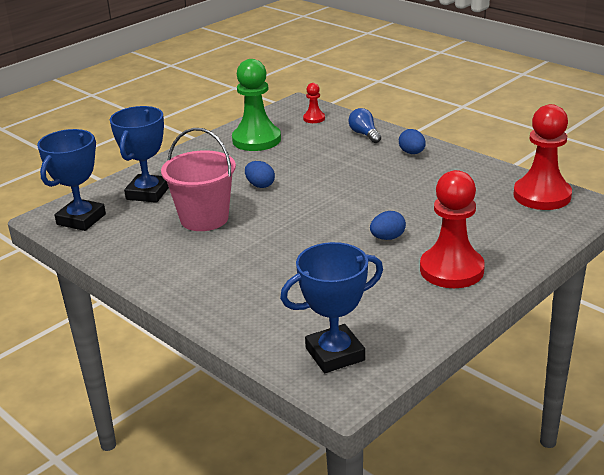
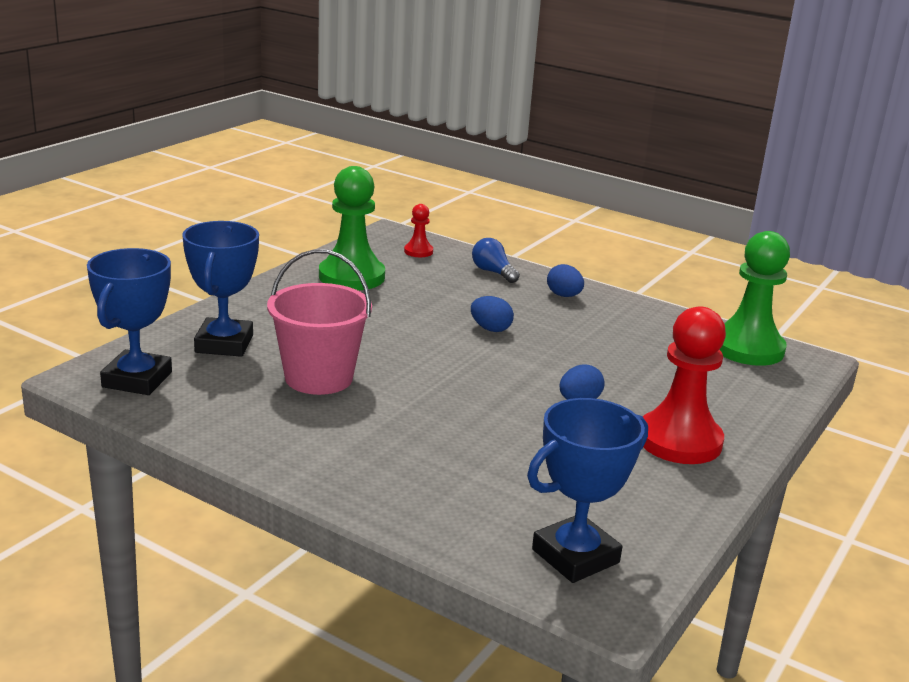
camera: 15 degrees left, 5 degrees down
(260, 185) = (380, 334): blue egg -> blue egg (490, 329)
(542, 195) = (747, 348): red pawn -> green pawn

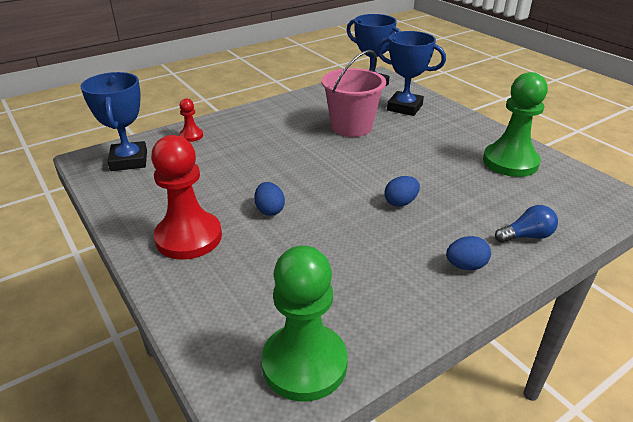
camera: 115 degrees right, 10 degrees up
(418, 251) = (575, 204): red pawn -> red pawn (191, 136)

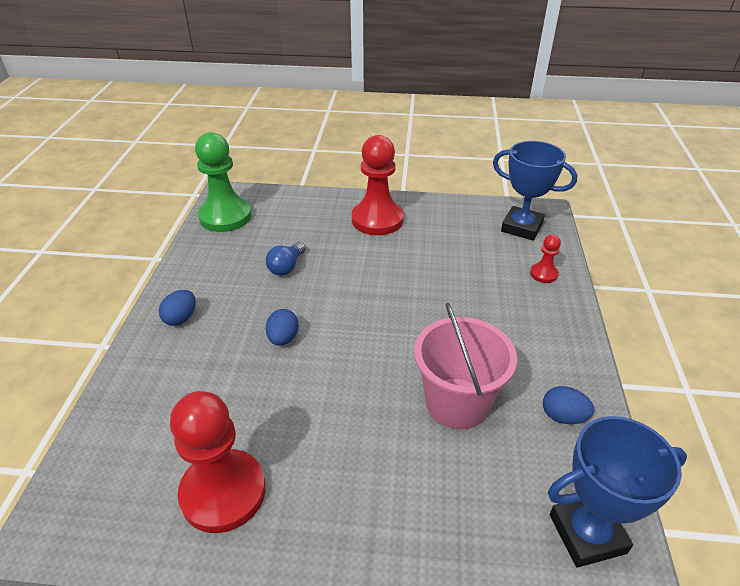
camera: 130 degrees right, 5 degrees up
(269, 210) = (365, 264): blue egg -> blue egg (563, 416)
(404, 107) = (464, 509): blue trophy -> none
(510, 162) = (223, 492): green pawn -> red pawn
(526, 236) = (146, 381): blue light bulb -> blue light bulb (286, 267)

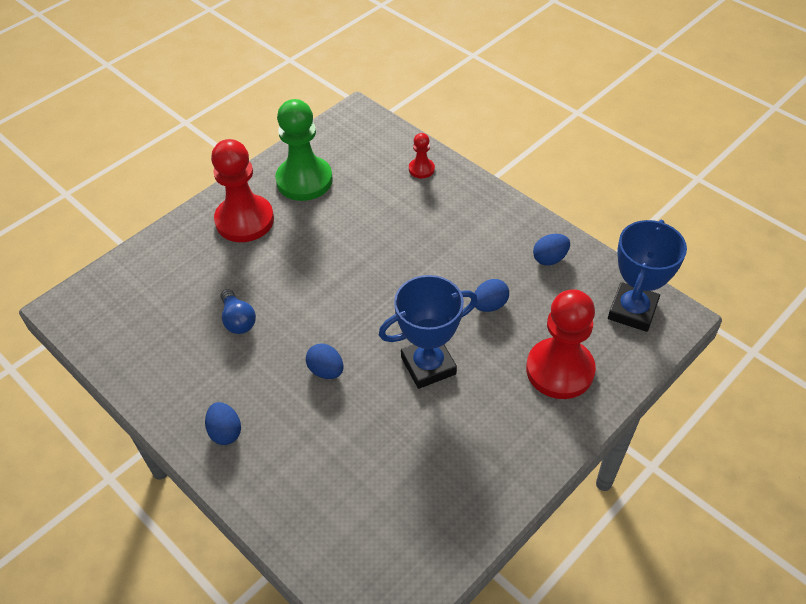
camera: 50 degrees left, 10 degrees up
(223, 492) = (445, 487): red pawn -> red pawn (560, 370)
(225, 216) = (106, 327): green pawn -> green pawn (304, 180)
(457, 403) = (489, 305): pink bucket -> blue egg
(521, 227) = (359, 141): blue trophy -> blue trophy (428, 366)

